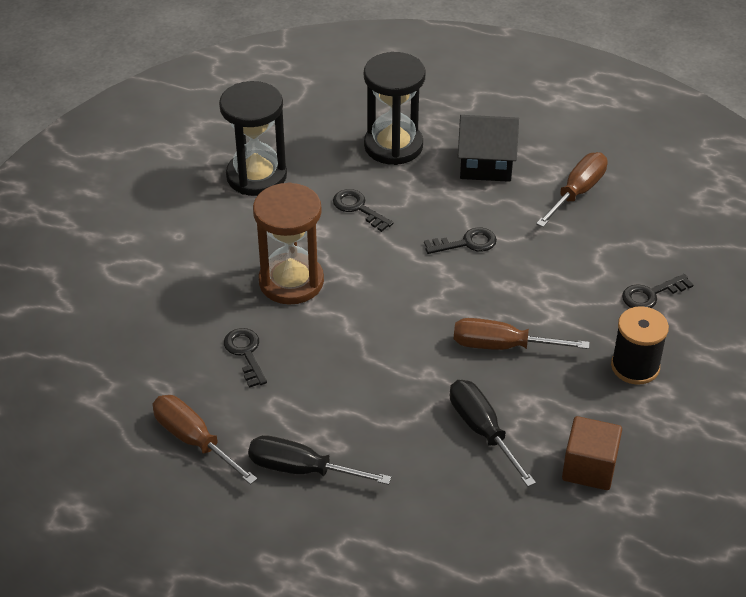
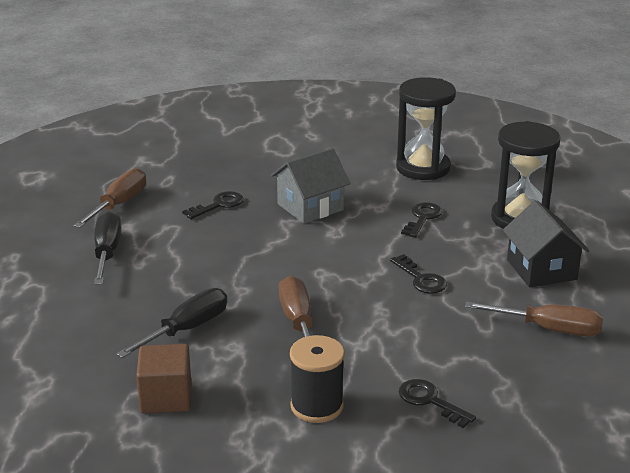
camera: 70 degrees right, 15 degrees down
(291, 281) = (310, 207): brown hourglass -> grey house

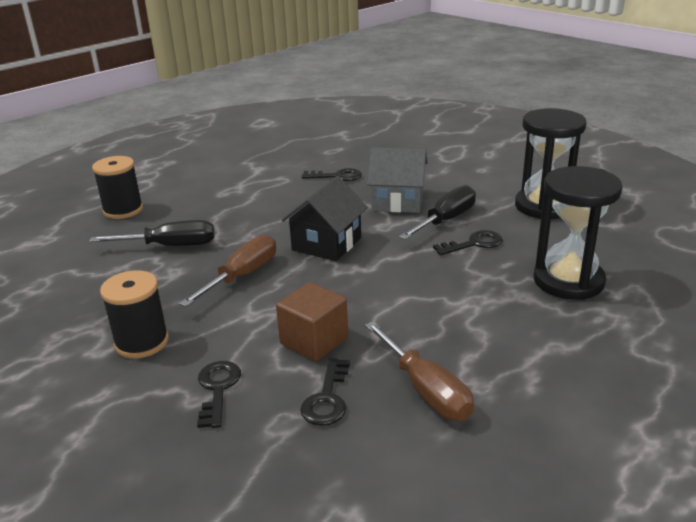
camera: 45 degrees right, 0 degrees up
(68, 321) = (123, 210): none -> black spool
(107, 253) = (218, 179): black screwdriver -> black screwdriver (446, 220)
(119, 204) = (278, 154): brown screwdriver -> none
(166, 397) = (78, 283): brown cube -> brown cube (314, 341)
(421, 279) = (387, 289): black key -> black key (327, 398)
(541, 269) = (512, 334): black house -> black house (326, 244)

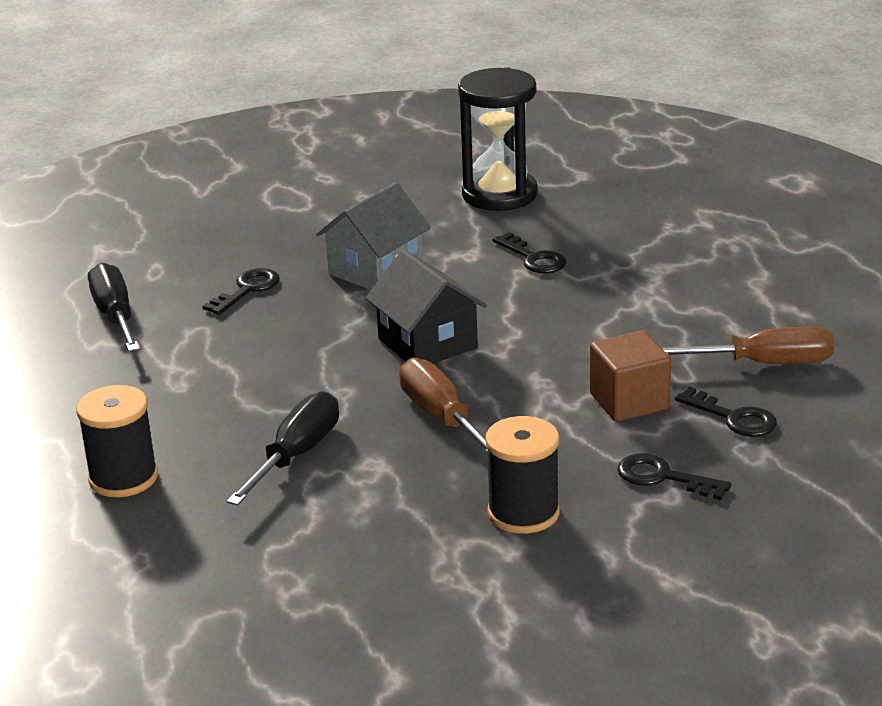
camera: 60 degrees left, 0 degrees up
(446, 220) = (461, 257): black screwdriver -> black screwdriver (115, 316)
(474, 244) = (533, 258): black key -> black key turned 135 degrees clockwise
(568, 281) = (659, 237): black hourglass -> none

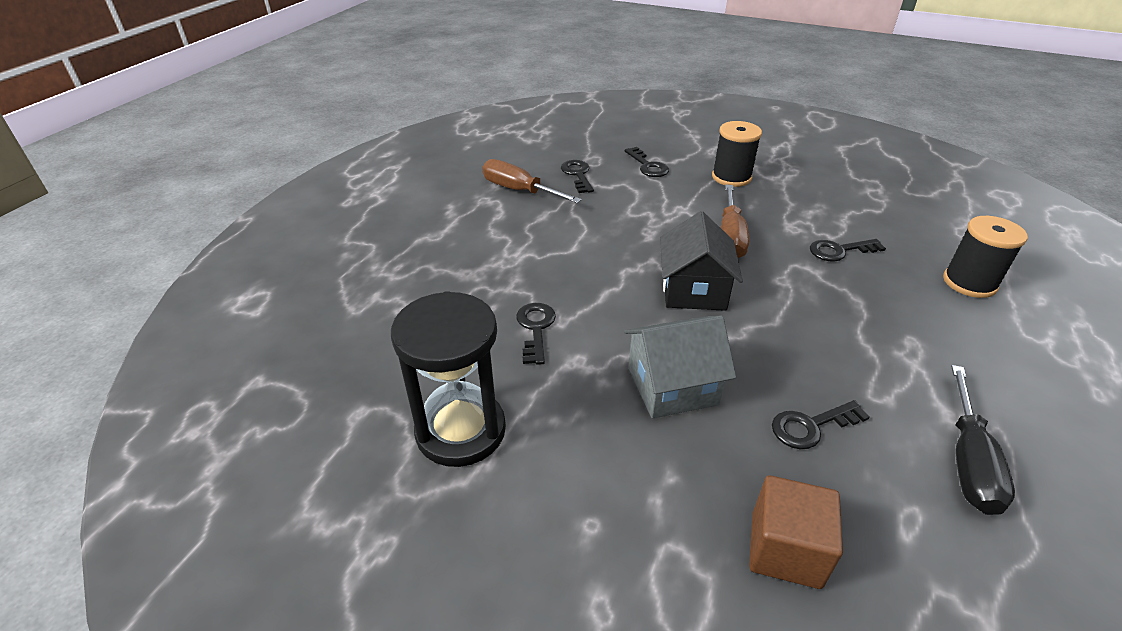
camera: 145 degrees left, 10 degrees up
(296, 455) = (839, 251): black screwdriver -> black key
(629, 401) = (616, 202): brown cube -> brown cube (785, 549)

